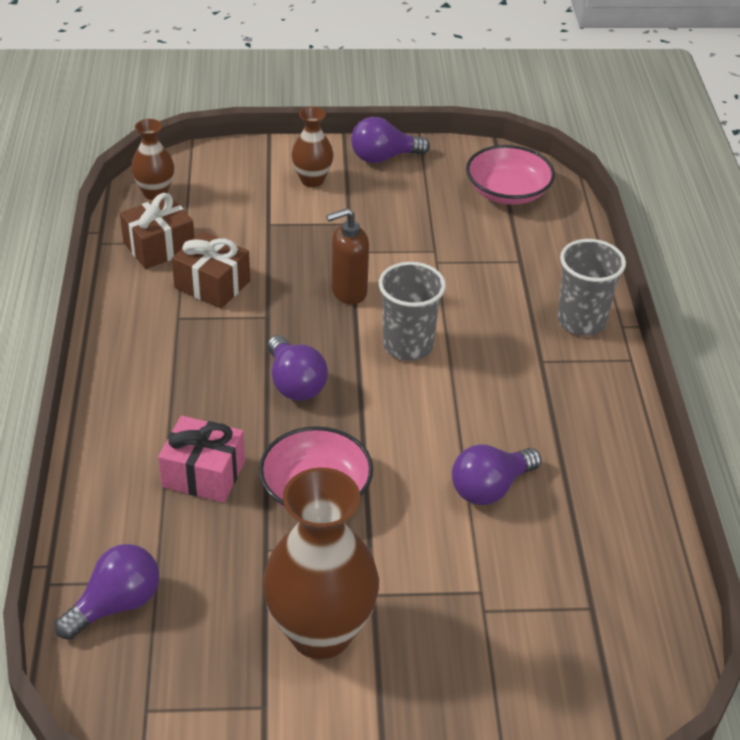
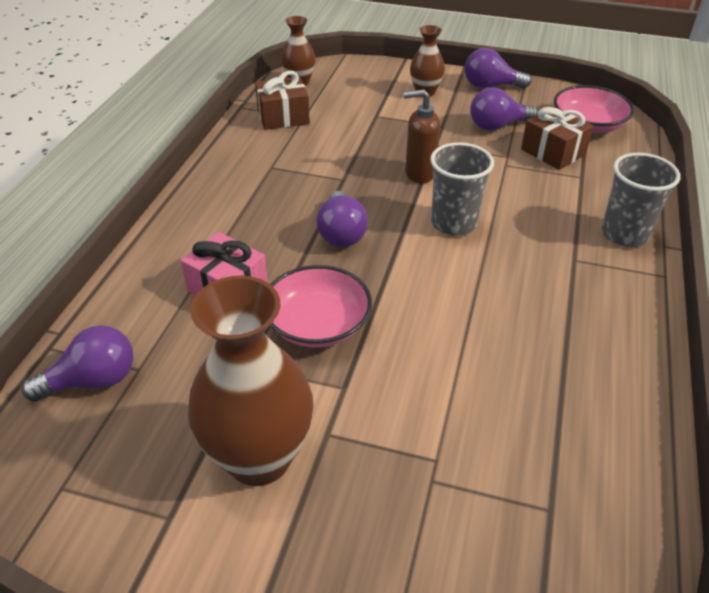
camera: 20 degrees right, 0 degrees up
(212, 284) = (310, 149): brown gift -> brown gift (553, 152)
(490, 488) = (483, 361): purple light bulb -> purple light bulb (497, 126)

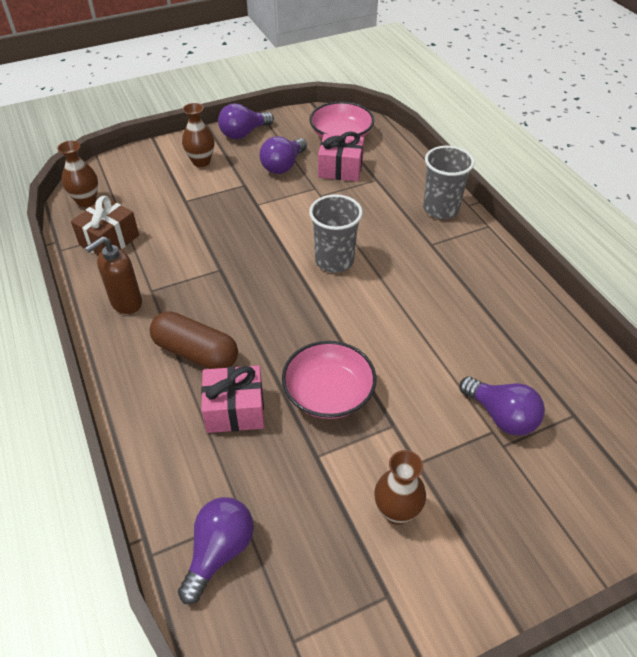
camera: 40 degrees left, 5 degrees up
(249, 229) = (196, 353): none -> brown capsule
(259, 458) = (396, 511): brown vase -> brown vase, size x0.53
(341, 233) = (268, 314): purple light bulb -> purple light bulb (501, 416)
(419, 173) = (270, 234): brown soap dispenser -> brown soap dispenser (126, 303)
(553, 152) = (340, 169): brown gift -> pink gift

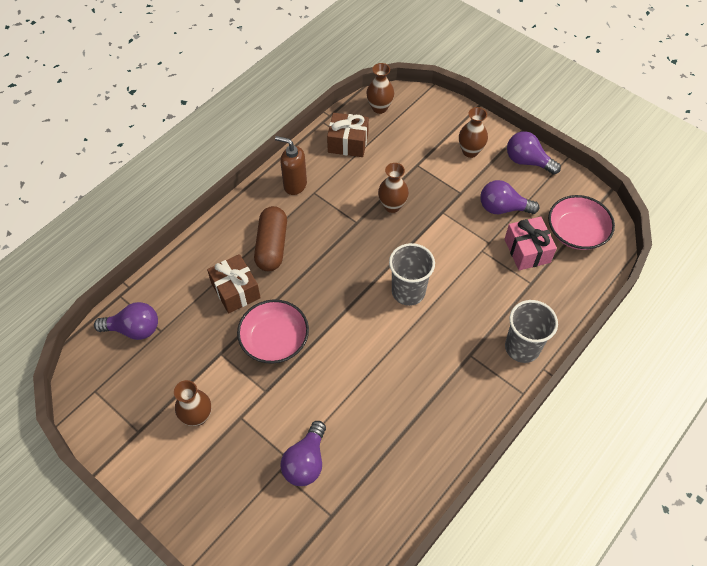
camera: 65 degrees right, 10 degrees up
(221, 235) = (392, 206): none -> brown vase
(235, 410) = (235, 290): pink gift -> brown gift

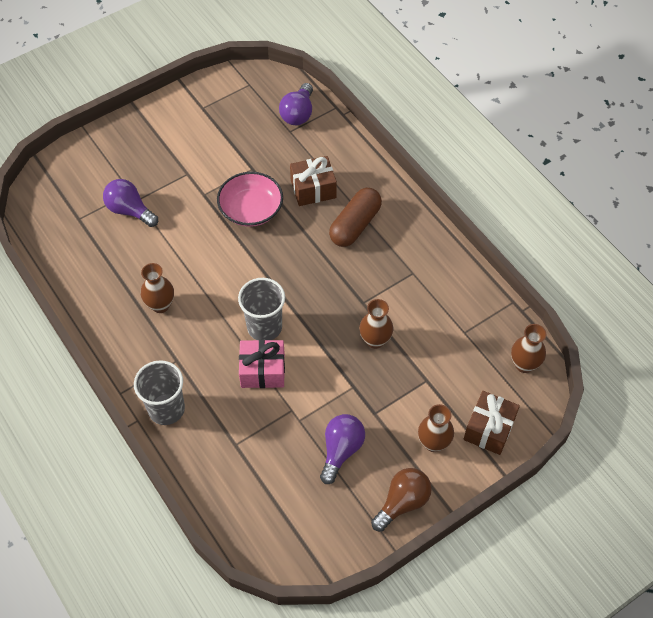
camera: 105 degrees right, 0 degrees up
(197, 416) = (199, 146): brown vase -> brown vase (160, 305)
(272, 246) = (355, 225): brown capsule -> brown capsule turned 75 degrees counterclockwise
(295, 185) = (427, 258): brown soap dispenser -> none
(348, 143) = (475, 319): brown gift -> brown gift (489, 429)
(527, 161) = (402, 502): purple light bulb -> brown light bulb
(527, 251) = (277, 455): pink gift -> pink gift (262, 371)
(576, 232) = (285, 518): pink bowl -> none

